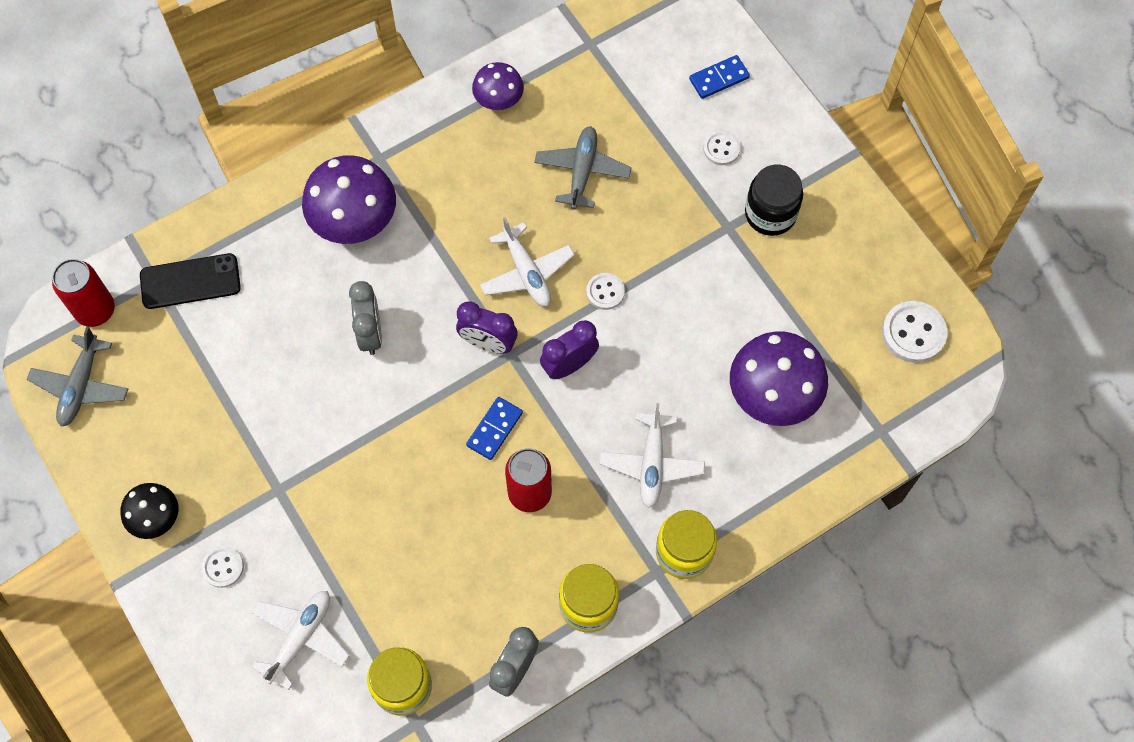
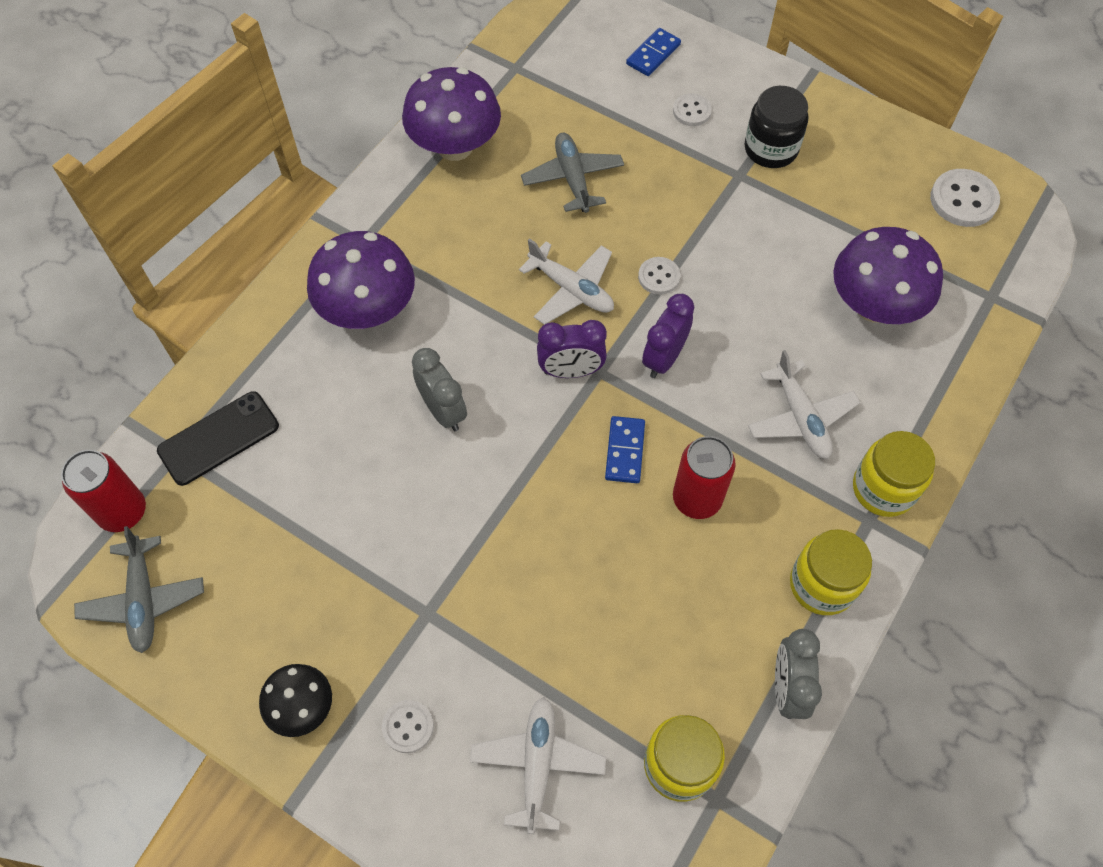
camera: 25 degrees left, 5 degrees down
(498, 100) = (455, 146): purple mushroom -> purple mushroom, size x1.75

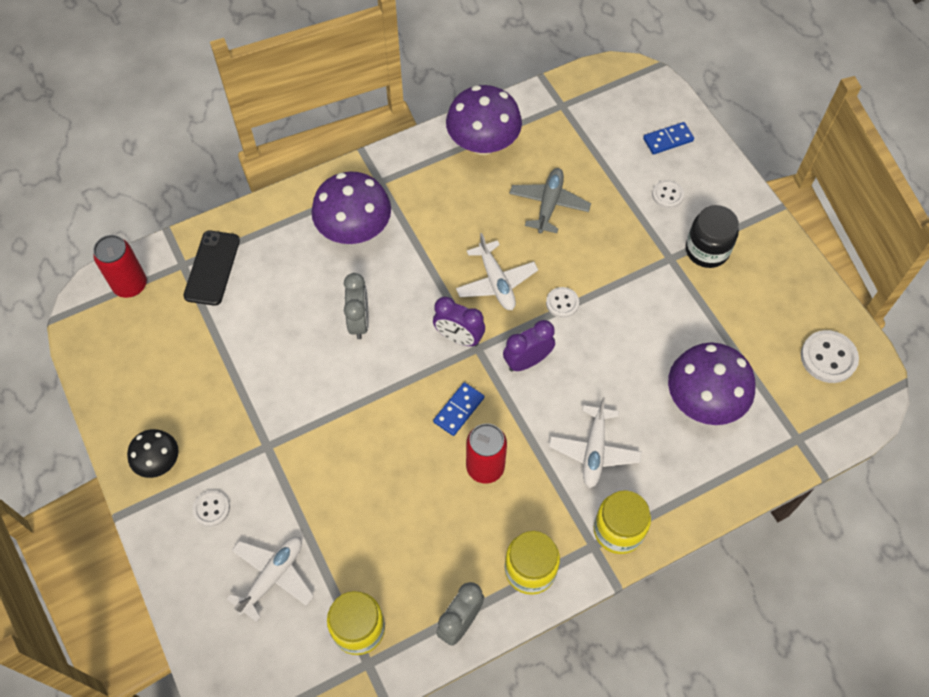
camera: 30 degrees right, 0 degrees up
(143, 599) = (110, 345): grey plane -> none
(219, 438) = (212, 268): black phone -> black phone turned 75 degrees counterclockwise

